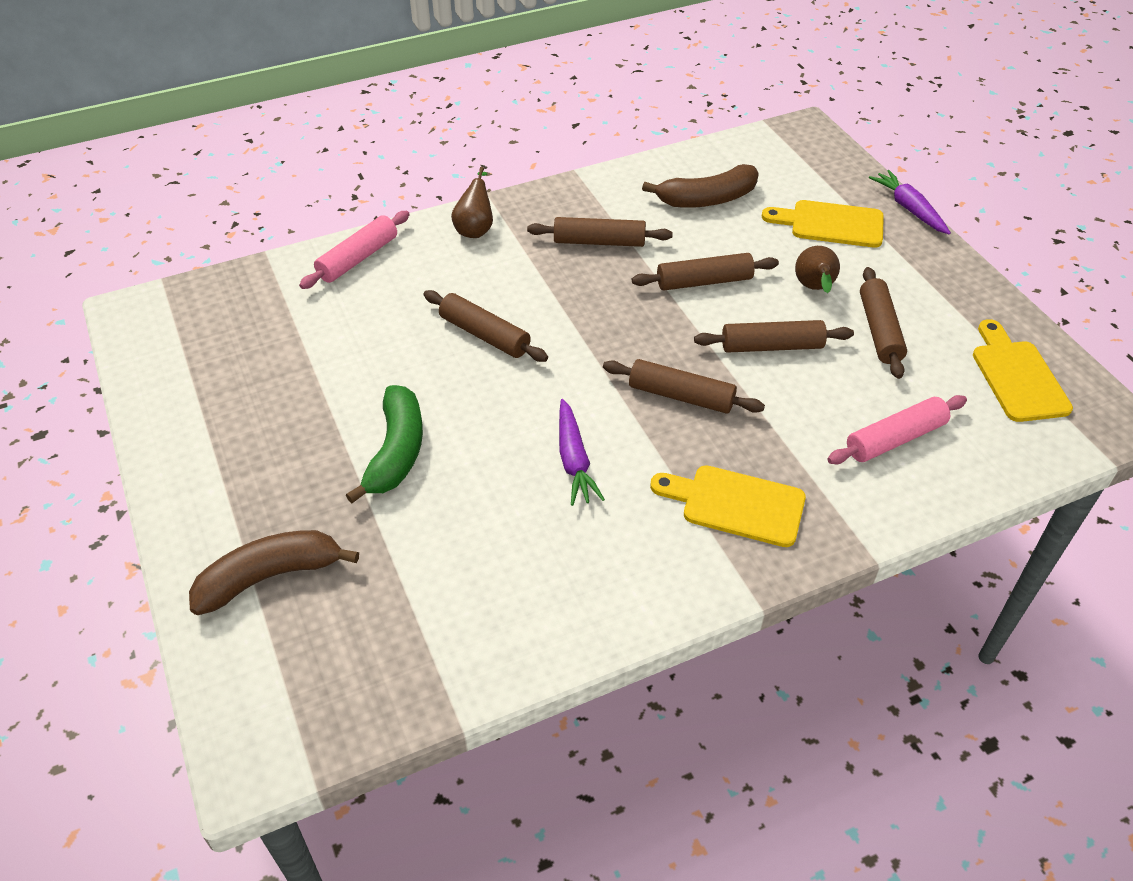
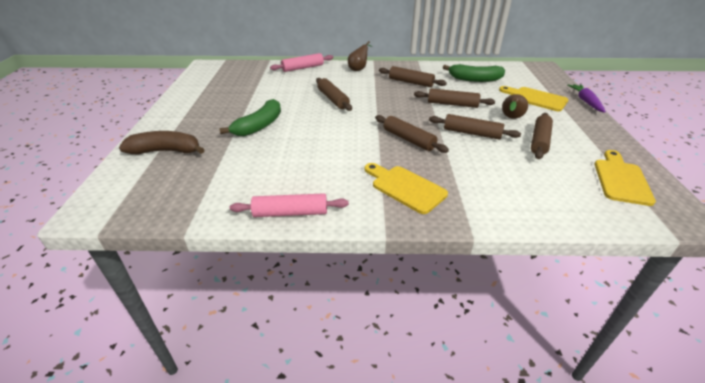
camera: 25 degrees right, 10 degrees down
(574, 460) = (335, 148): purple carrot -> none
(707, 199) = (474, 79): brown banana -> green banana
(895, 439) = (521, 186): pink rolling pin -> pink rolling pin (290, 213)

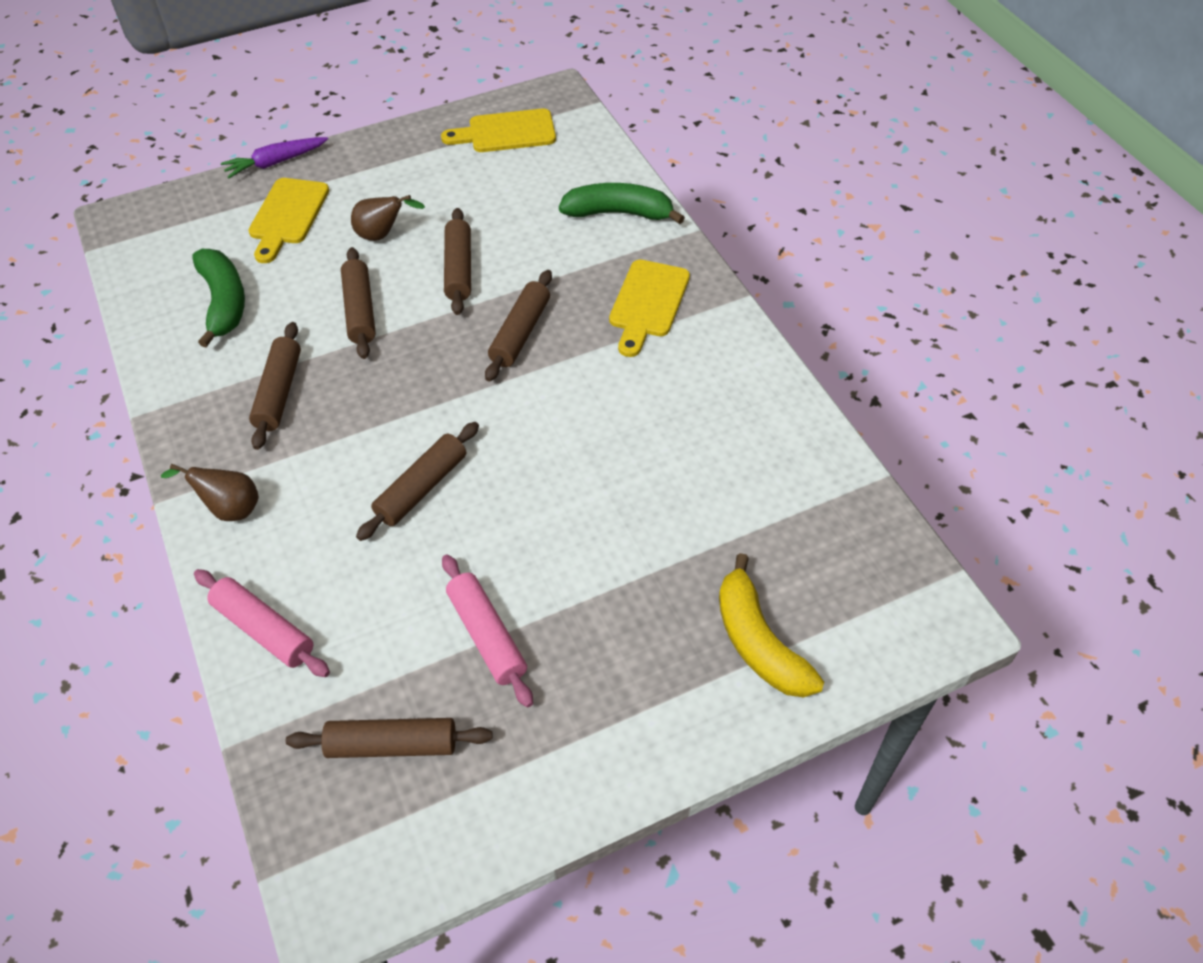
camera: 115 degrees left, 15 degrees up
(166, 151) = (758, 642): brown banana -> yellow banana
(259, 126) = (592, 552): green banana -> green banana (619, 213)
(290, 213) = (775, 392): pink rolling pin -> pink rolling pin (487, 635)
(539, 141) = (444, 200): brown rolling pin -> brown rolling pin (392, 745)

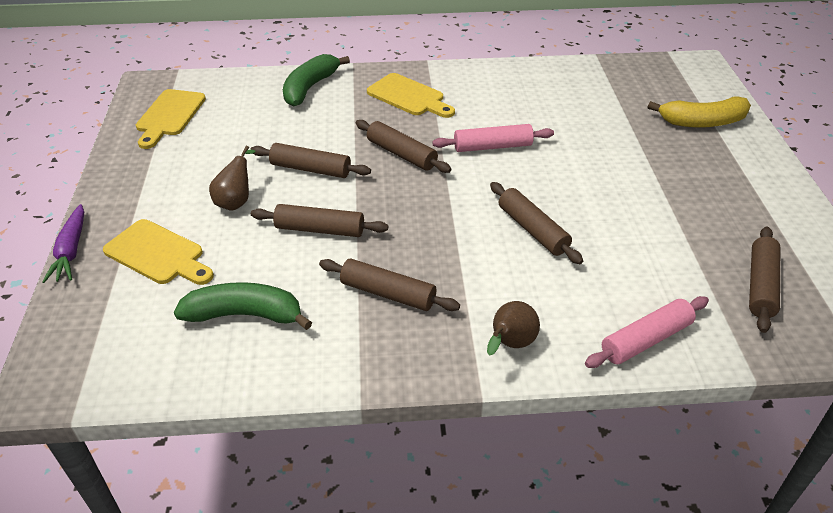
camera: 70 degrees left, 10 degrees down
(487, 635) = (676, 224): pink rolling pin -> pink rolling pin (492, 147)

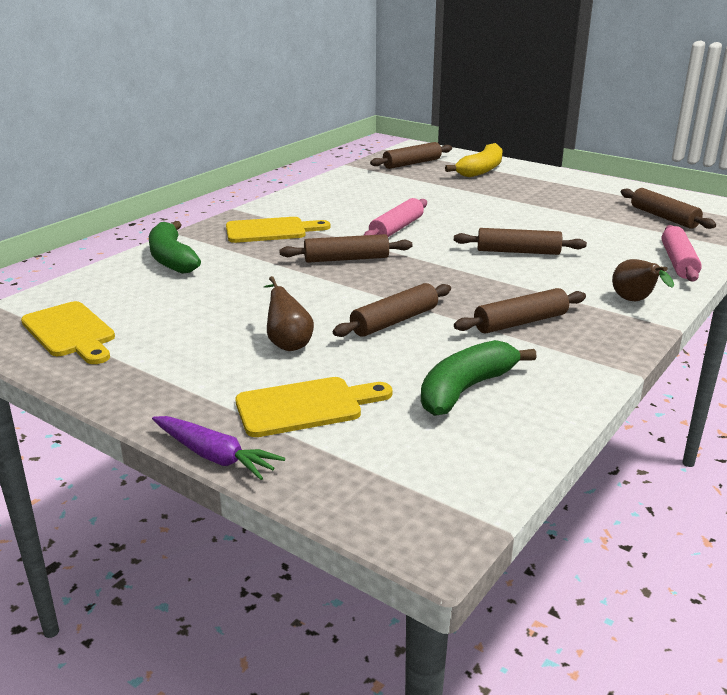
camera: 50 degrees left, 15 degrees down
(311, 169) = (300, 297): brown rolling pin -> brown rolling pin (412, 163)

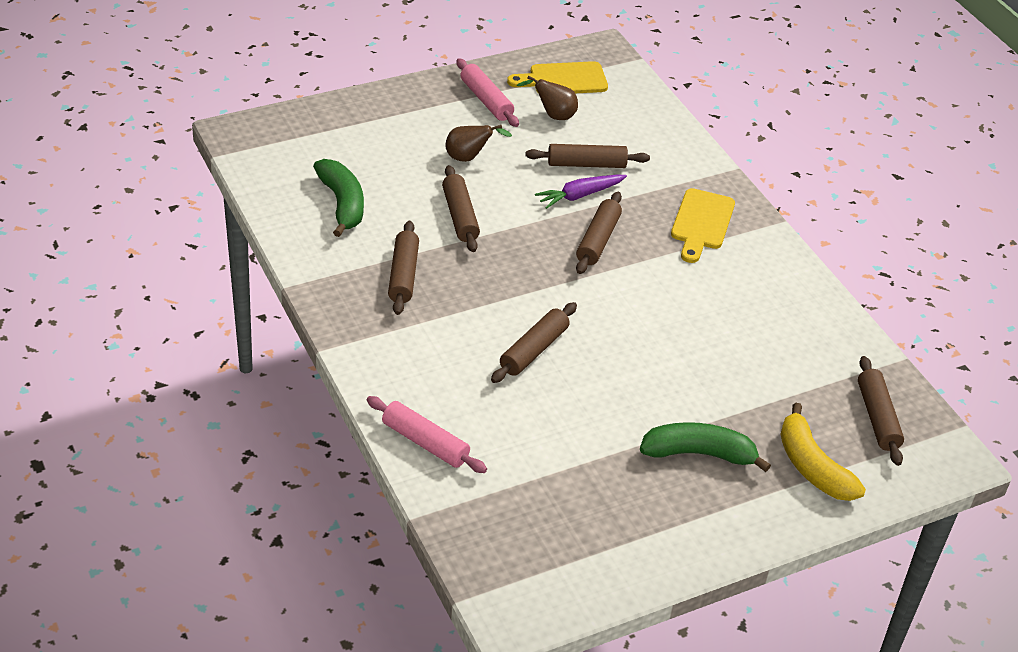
camera: 115 degrees right, 15 degrees up
(172, 259) = (669, 151): green banana -> green banana (699, 454)
(214, 456) = (364, 93): purple carrot -> purple carrot (580, 195)
(306, 406) = (383, 138): yellow cutting board -> none
(396, 229) = (651, 301): pink rolling pin -> pink rolling pin (486, 100)
(635, 301) = (380, 358): brown pear -> brown pear (553, 115)
(664, 217) = (539, 522): brown rolling pin -> brown rolling pin (586, 164)

